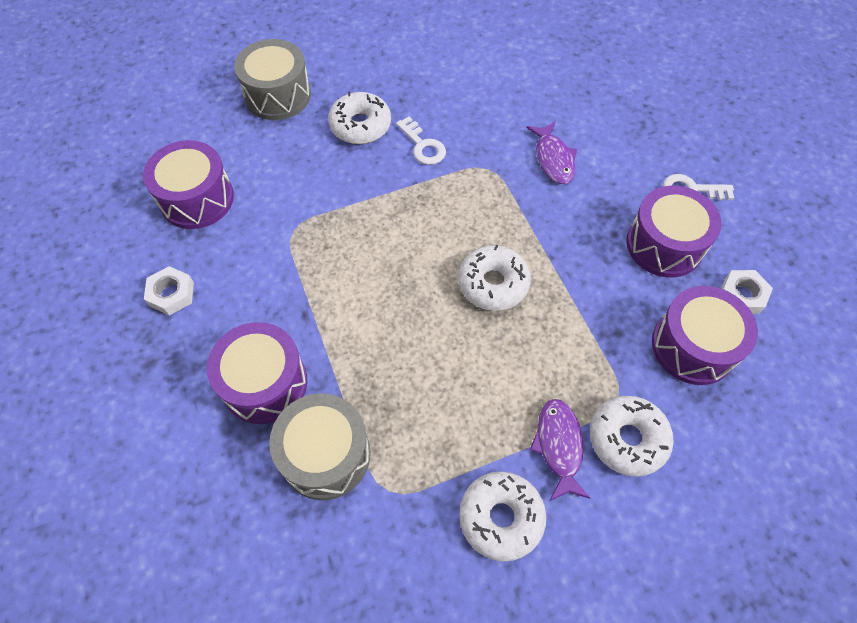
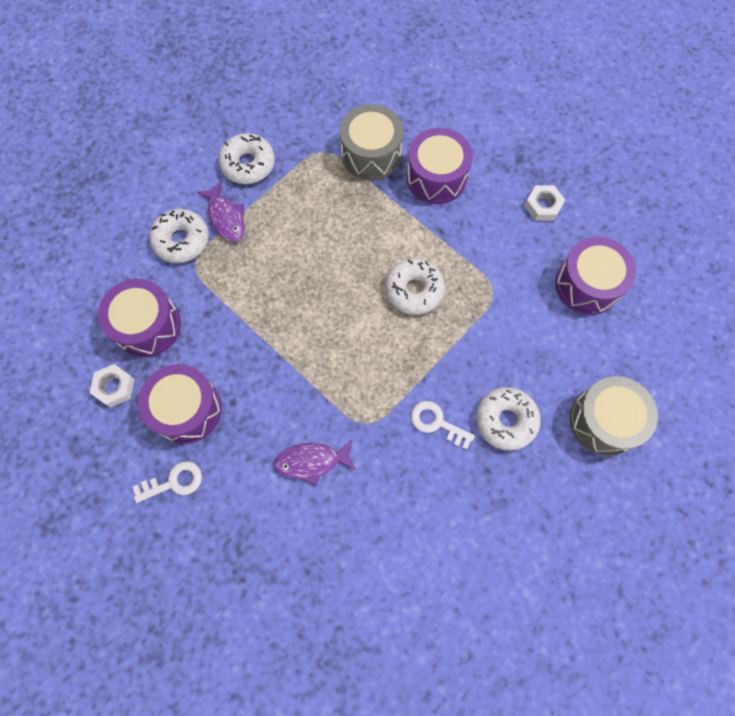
camera: 155 degrees right, 10 degrees up
(493, 283) = (315, 313): white donut -> white donut (414, 290)
(553, 159) = (311, 462): purple fish -> purple fish turned 60 degrees counterclockwise

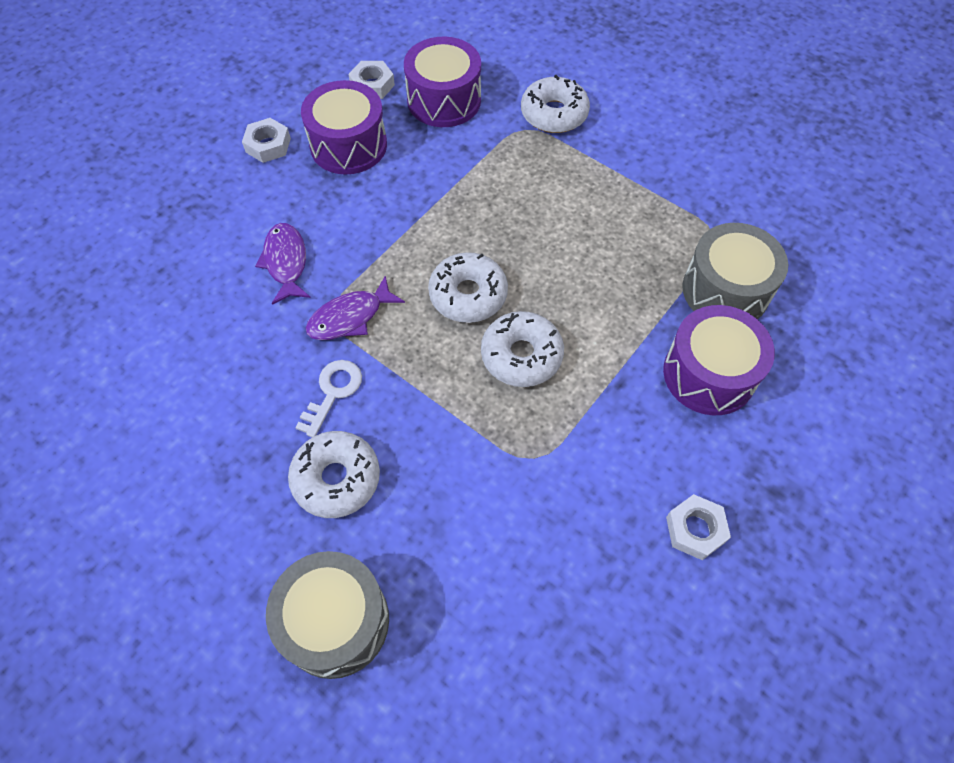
camera: 85 degrees right, 10 degrees down
(174, 482) = (268, 145): white key -> white nut
(226, 218) = (592, 149): purple fish -> purple fish (350, 317)
(248, 164) = (672, 161): white donut -> white donut (468, 295)
(587, 285) = (563, 600): purple drum -> none

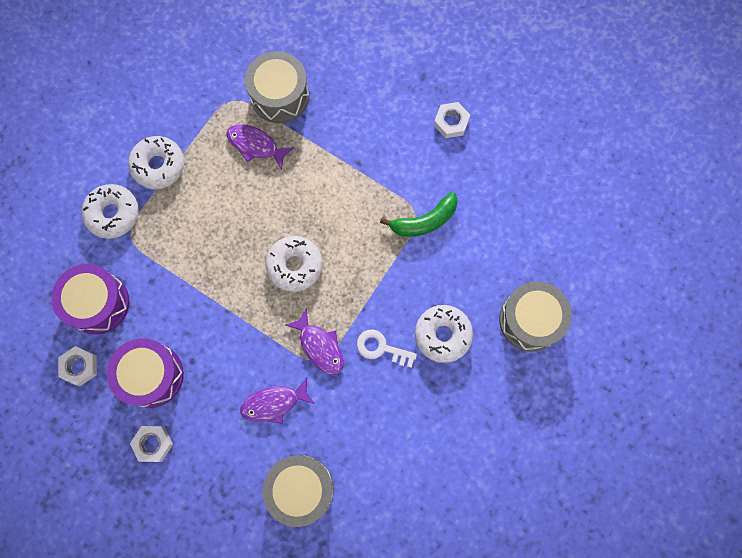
camera: 95 degrees left, 15 degrees up
(170, 285) = (301, 489): none -> grey drum
(521, 355) = (342, 226): white donut -> white donut (158, 165)
(522, 470) = (424, 221): none -> green banana
(647, 258) = (255, 145): none -> purple fish
(709, 374) = (346, 109): purple drum -> none

